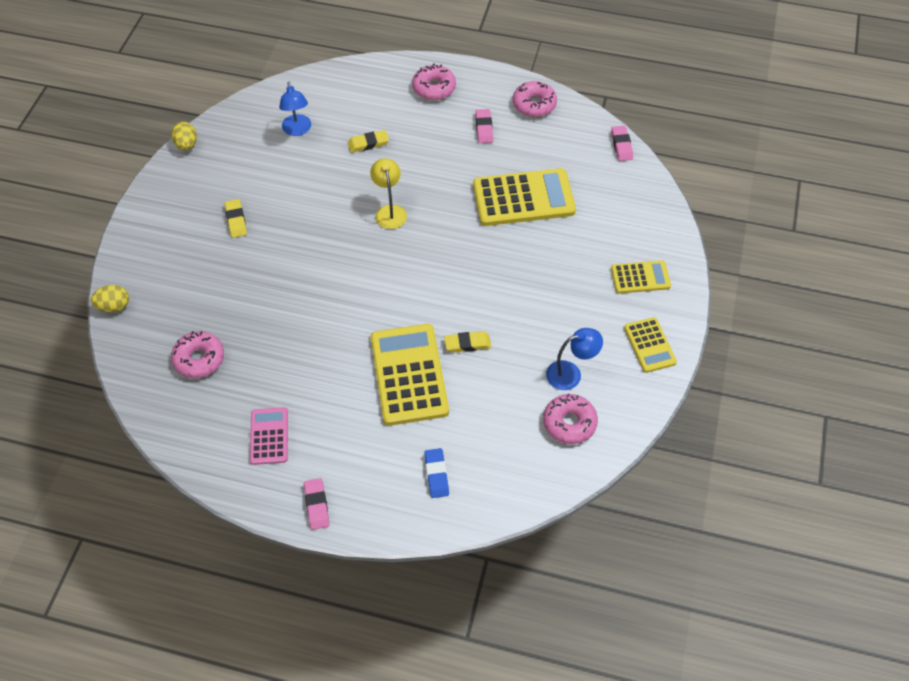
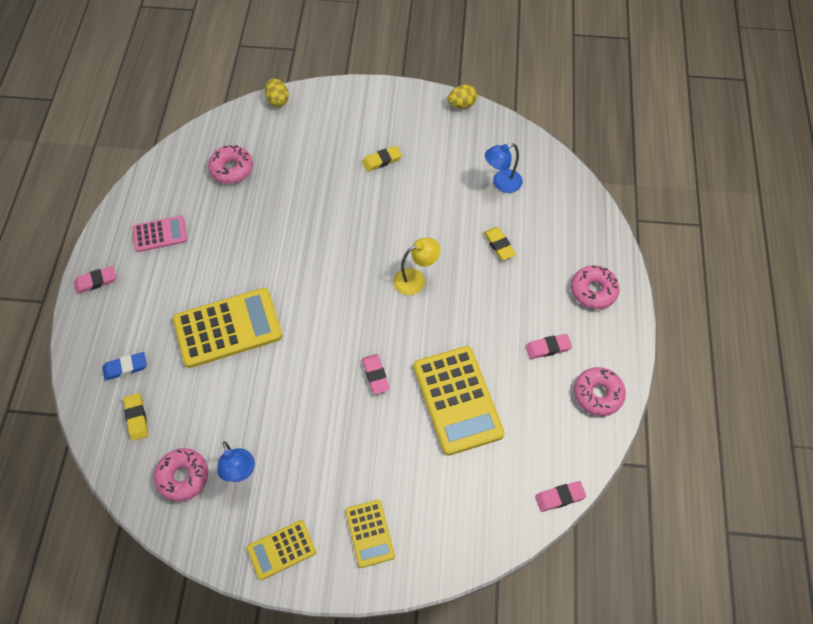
camera: 80 degrees right, 5 degrees up
(467, 344) = (266, 372): yellow eraser -> yellow eraser (136, 418)
(487, 255) = (375, 375): none -> pink eraser

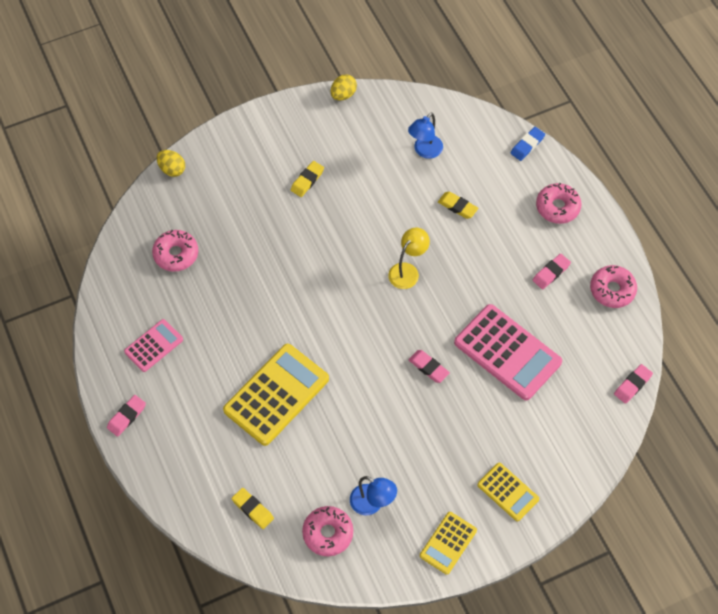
camera: 30 degrees left, 0 degrees up
(125, 367) = (211, 474): blue eraser -> blue eraser (527, 145)
(457, 400) = (507, 352): yellow calculator -> pink calculator

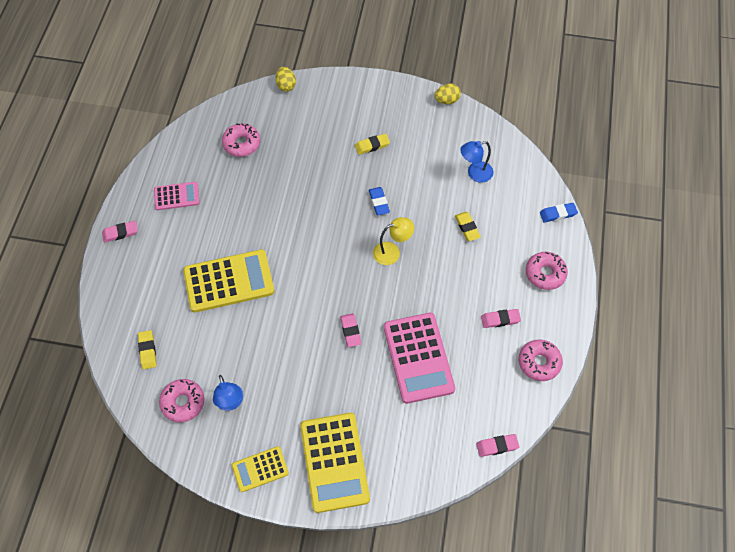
camera: 35 degrees right, 0 degrees up
(358, 232) = (379, 202): none -> blue eraser
(508, 492) = (334, 462): yellow calculator -> yellow calculator, size x1.83

